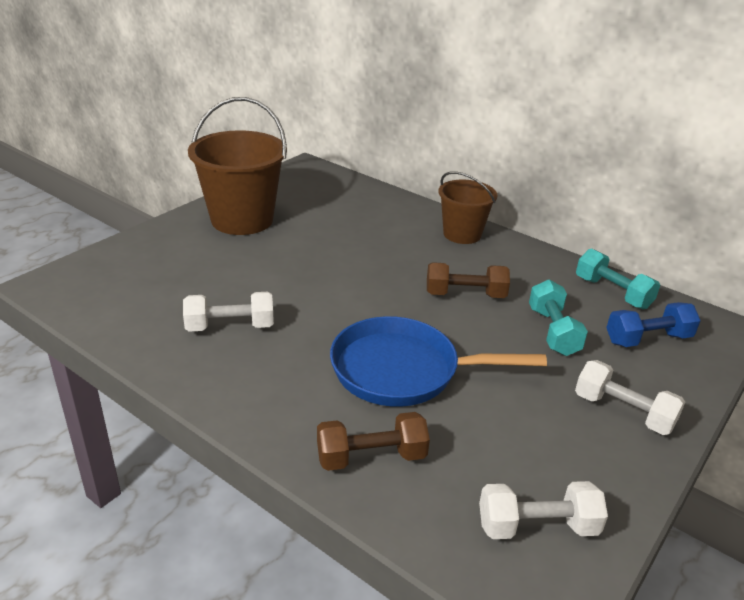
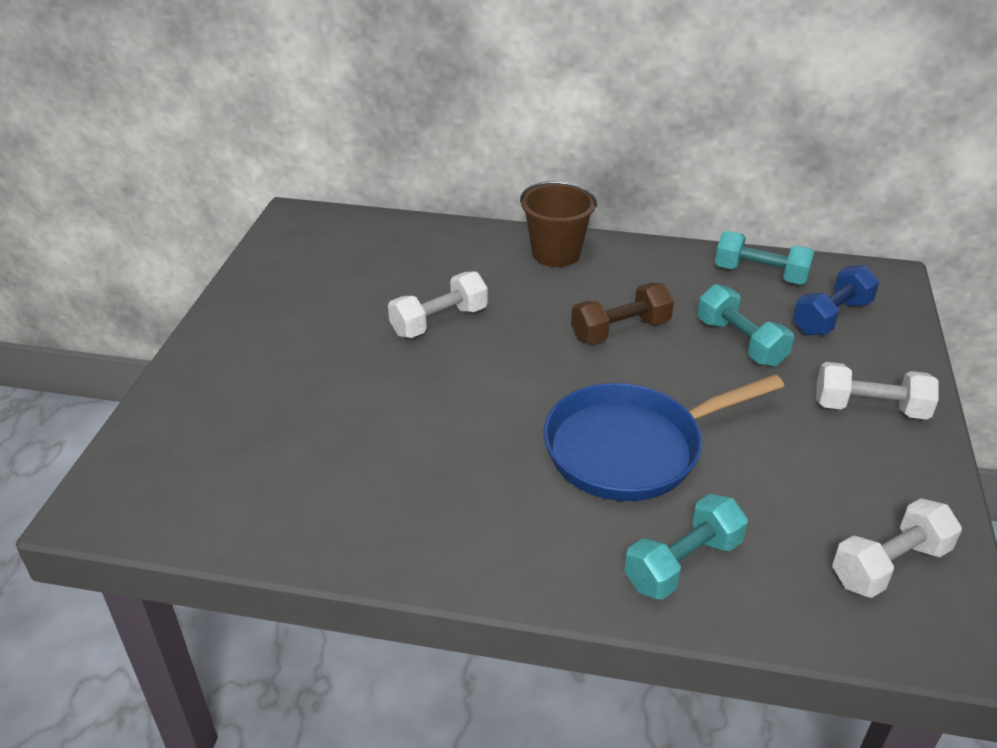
camera: 25 degrees left, 5 degrees up
(230, 326) = (395, 471): white dumbbell -> white dumbbell (439, 321)
(242, 219) = (279, 320): brown bucket -> none
(371, 457) = (683, 563): brown dumbbell -> turquoise dumbbell

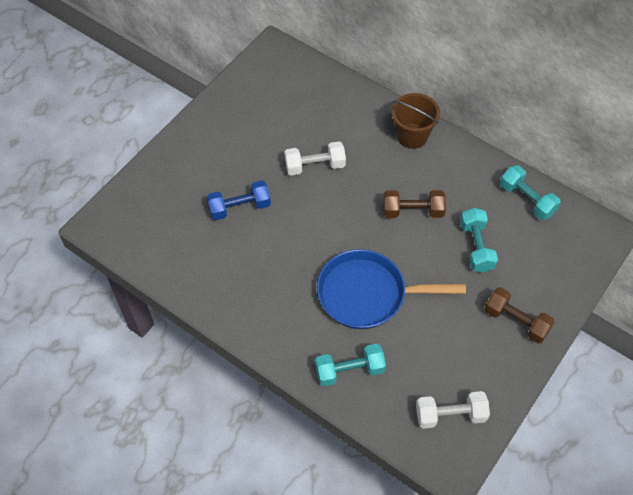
camera: 25 degrees right, 20 degrees up
(831, 317) = (545, 249): blue dumbbell -> blue dumbbell (239, 207)
(870, 408) = (516, 321): white dumbbell -> brown dumbbell

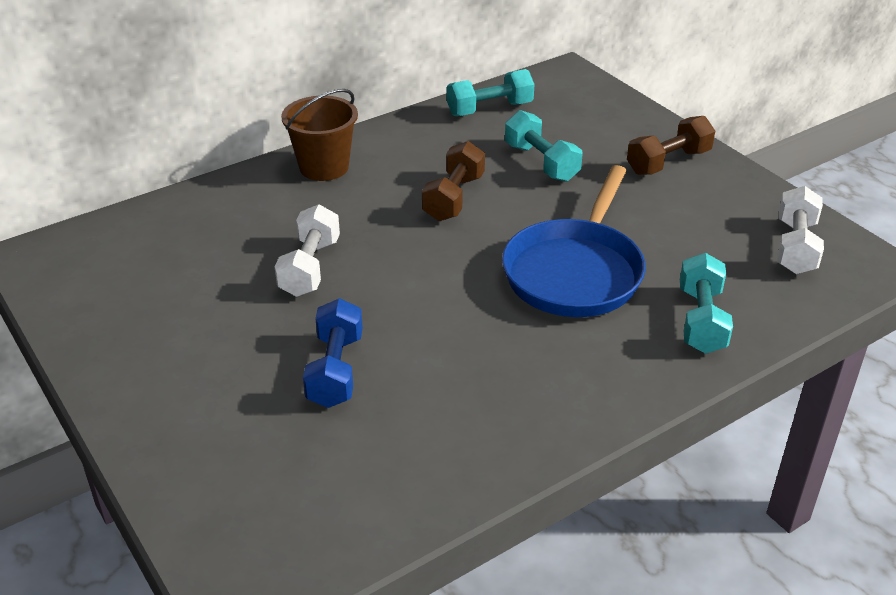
camera: 70 degrees left, 20 degrees down
(476, 247) = (541, 162): turquoise dumbbell -> turquoise dumbbell turned 45 degrees clockwise

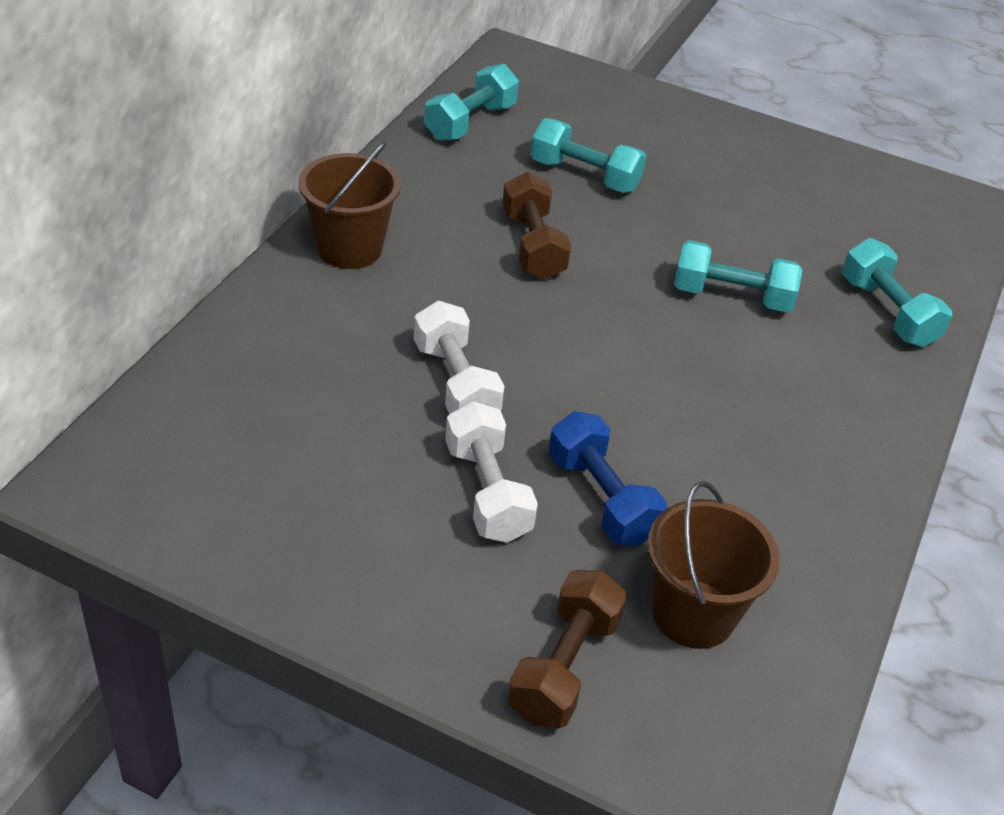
camera: 35 degrees left, 5 degrees up
(324, 465) = (693, 614): none -> brown bucket
(575, 272) = (731, 296): blue pan -> turquoise dumbbell
(668, 162) = (707, 141): brown dumbbell -> brown dumbbell (564, 666)
(795, 247) = (897, 205): white dumbbell -> white dumbbell (487, 492)

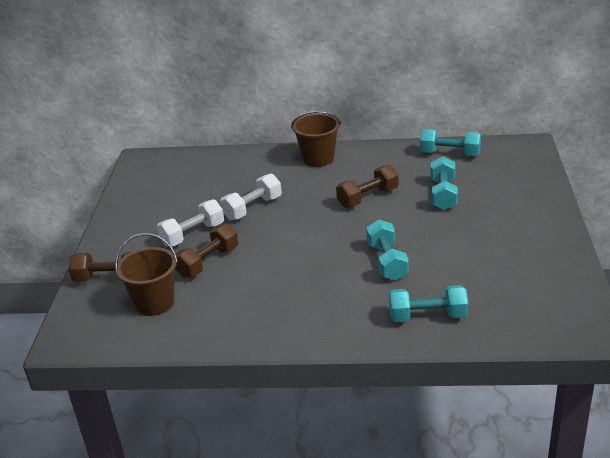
camera: 75 degrees right, 10 degrees down
(601, 498) = (208, 262): blue dumbbell -> brown dumbbell
(887, 312) = (427, 316): turquoise dumbbell -> turquoise dumbbell turned 45 degrees clockwise

